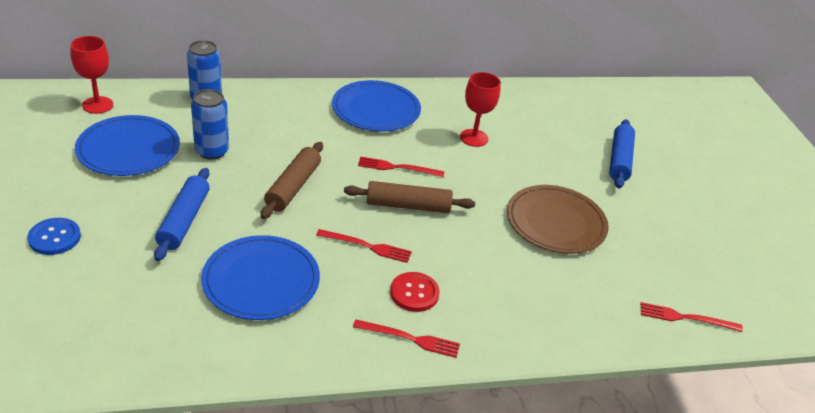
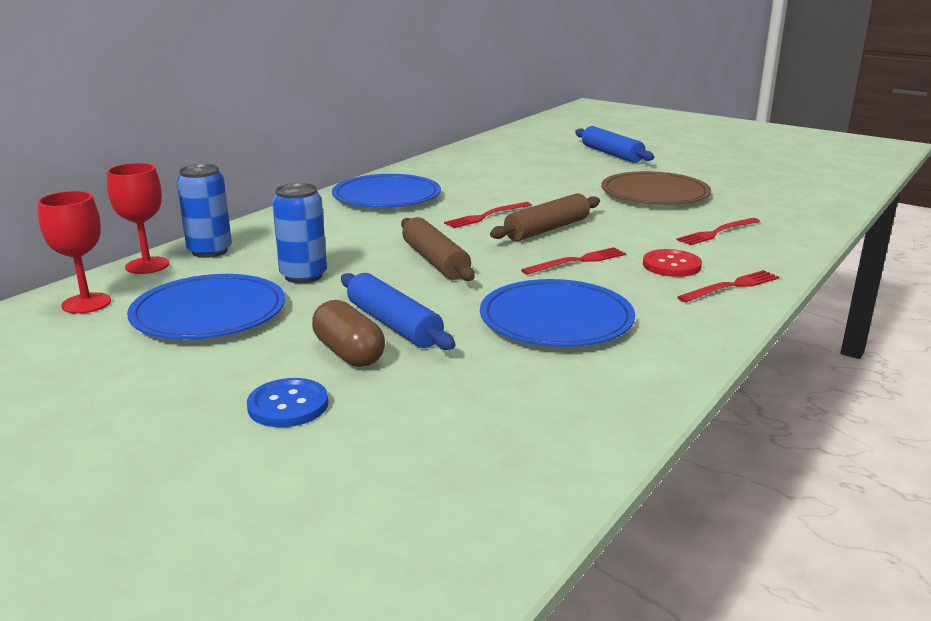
camera: 40 degrees left, 15 degrees down
(131, 225) = (349, 353): none -> brown capsule
(474, 138) = (498, 181): red goblet -> red goblet (147, 265)
(686, 318) = (823, 197): red fork -> red fork (717, 232)

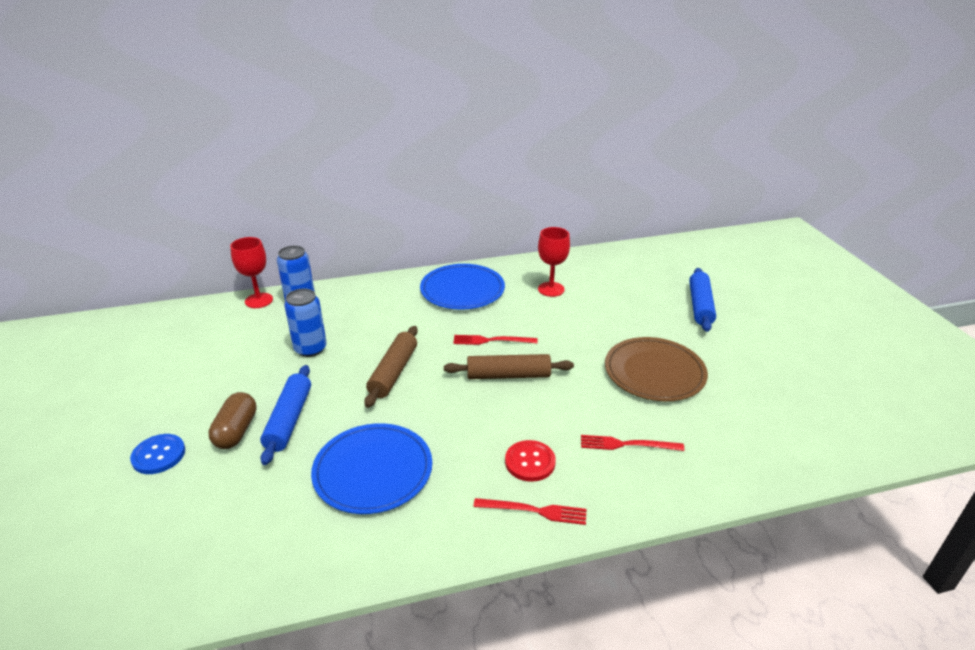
camera: 40 degrees right, 10 degrees up
(86, 303) = (197, 320): red goblet -> red goblet (551, 289)
(209, 313) = (229, 358): blue plate -> none
(577, 261) = (474, 421): red fork -> none

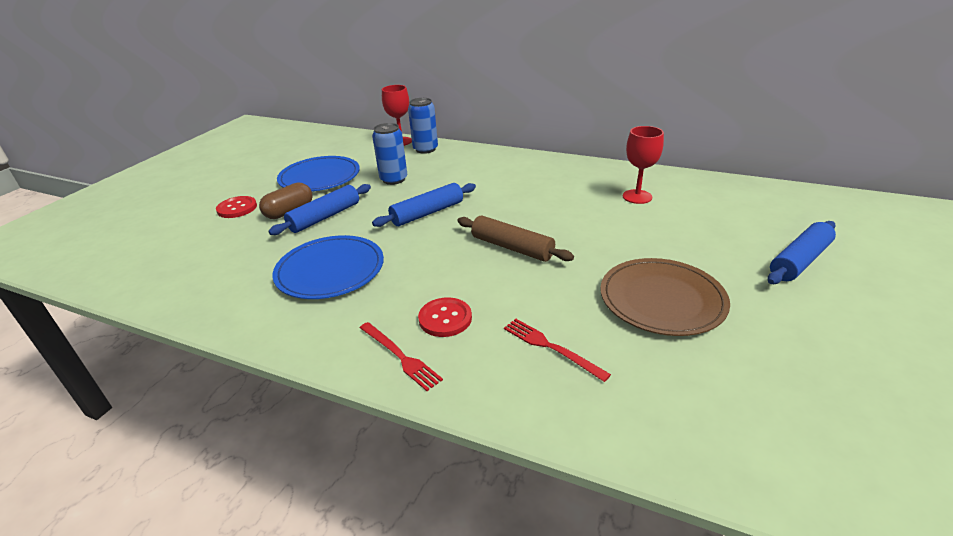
camera: 40 degrees right, 0 degrees up
(158, 455) = (237, 208): blue button -> red button
(393, 372) = (427, 213): brown rolling pin -> blue rolling pin
(462, 290) = (553, 175): blue plate -> blue plate (320, 177)
(491, 340) = (531, 218): red fork -> none

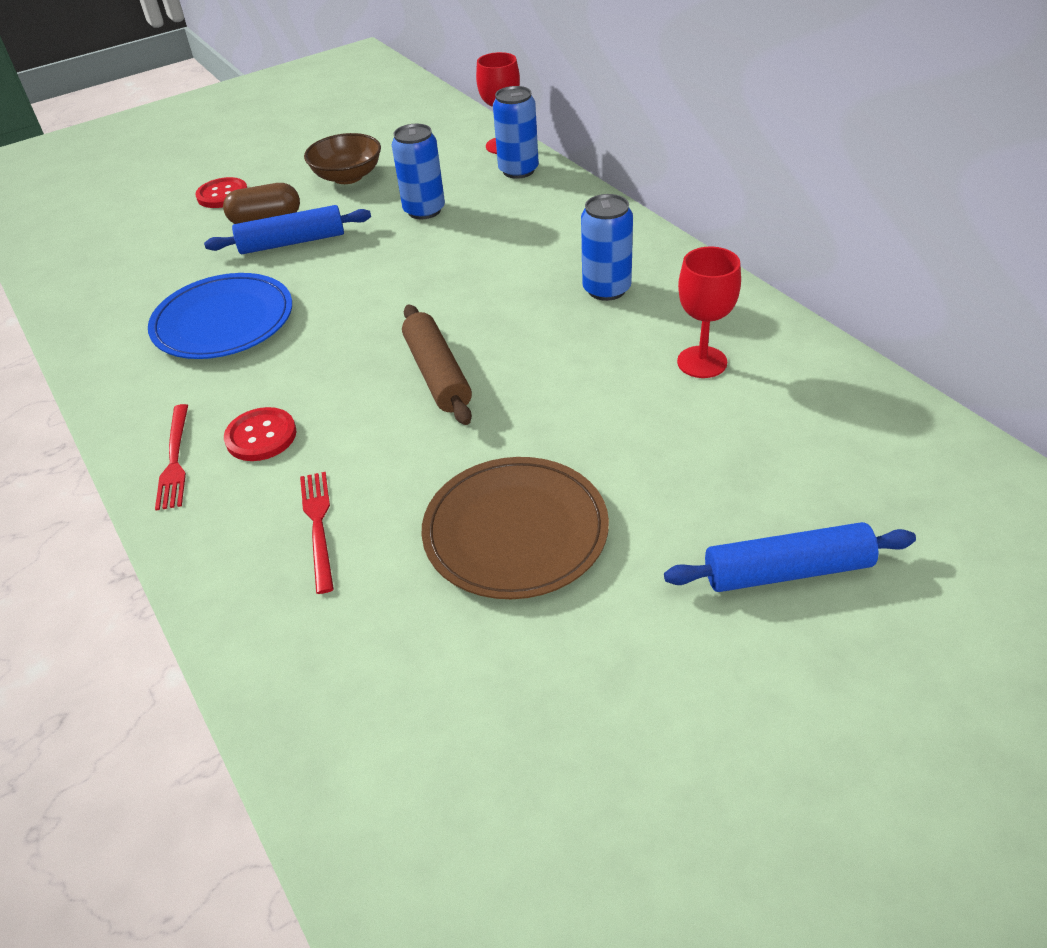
camera: 35 degrees right, 10 degrees up
(320, 177) = (347, 176): blue plate -> brown bowl
(427, 213) = (403, 280): blue rolling pin -> none
(547, 183) = (606, 289): none -> blue can

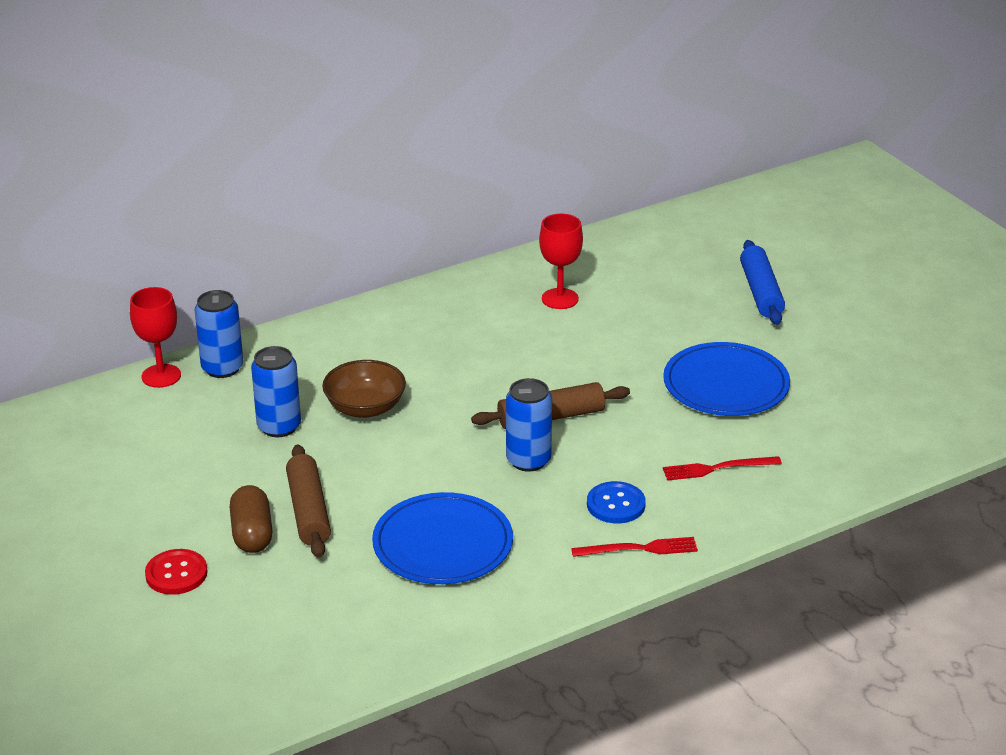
camera: 90 degrees left, 10 degrees down
(261, 436) = (616, 504): red button -> blue button
(292, 242) = (308, 511): blue rolling pin -> brown rolling pin
(347, 176) = (178, 480): brown bowl -> brown bowl (365, 407)
(515, 531) = (726, 384): brown plate -> blue plate
(606, 289) = (453, 332): blue can -> blue can (528, 460)

